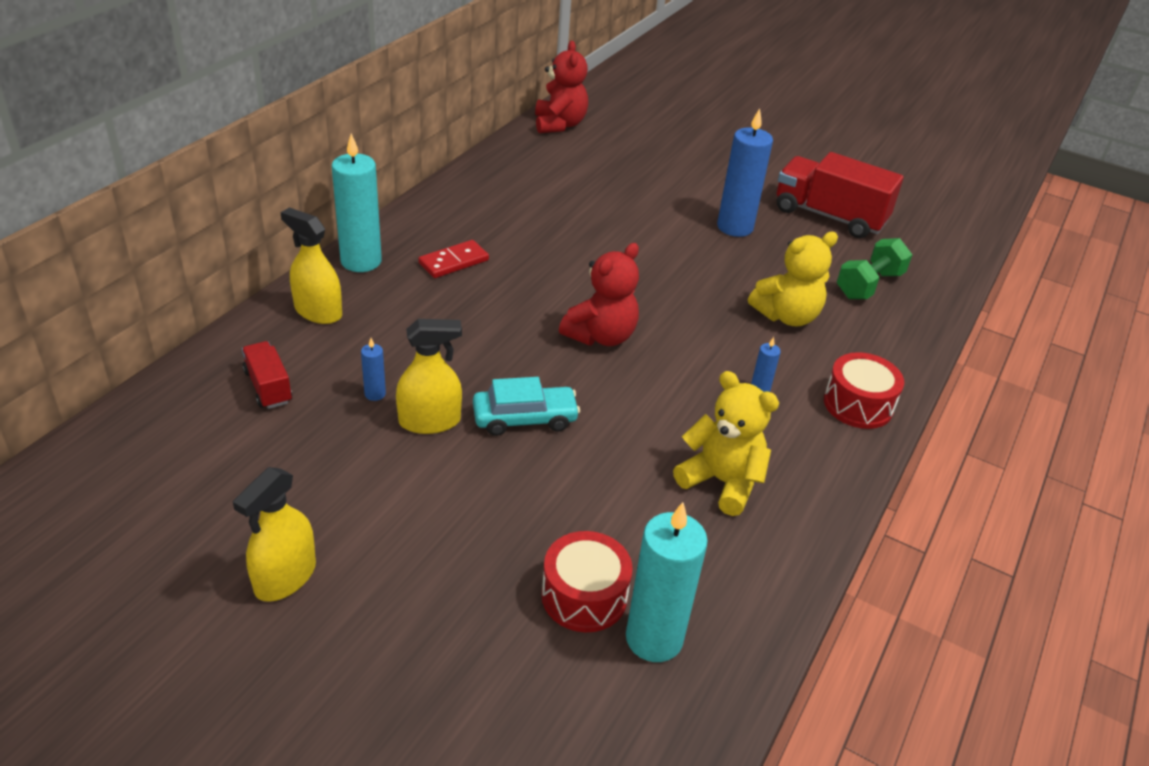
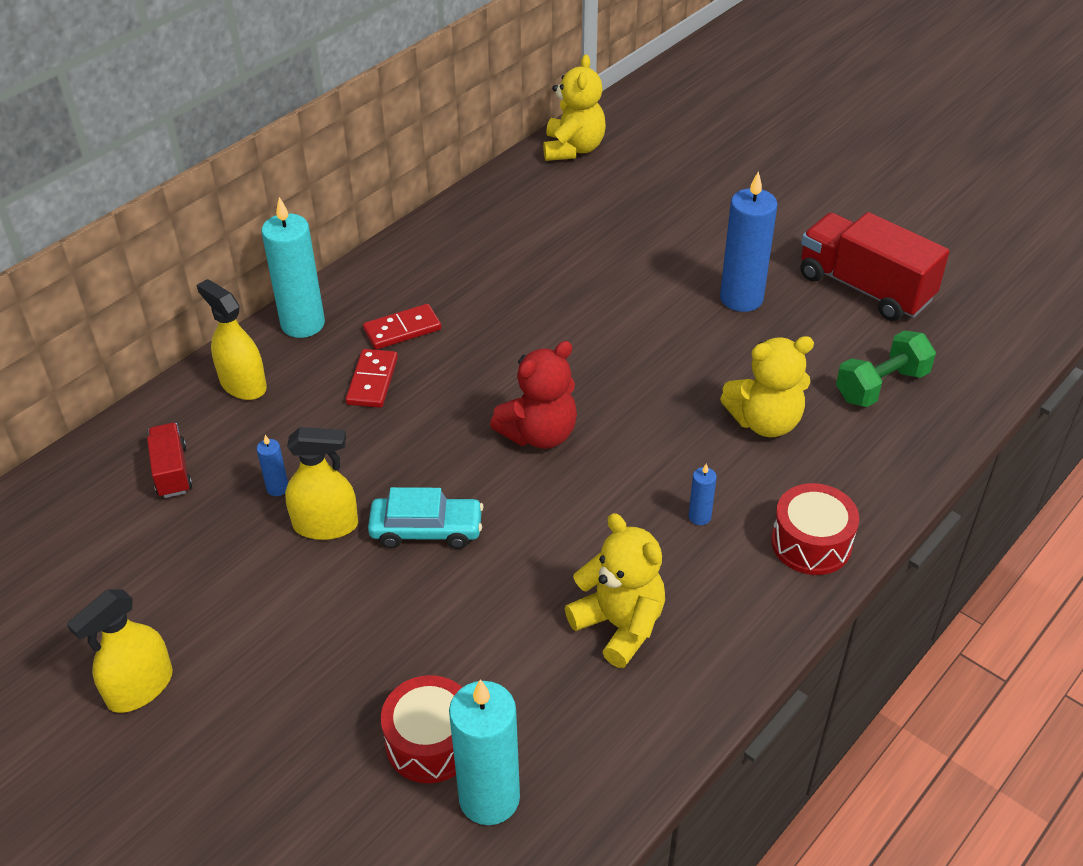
camera: 15 degrees right, 5 degrees up
(439, 303) = (372, 381): none -> red domino
(559, 124) = (573, 149): red teddy bear -> yellow teddy bear

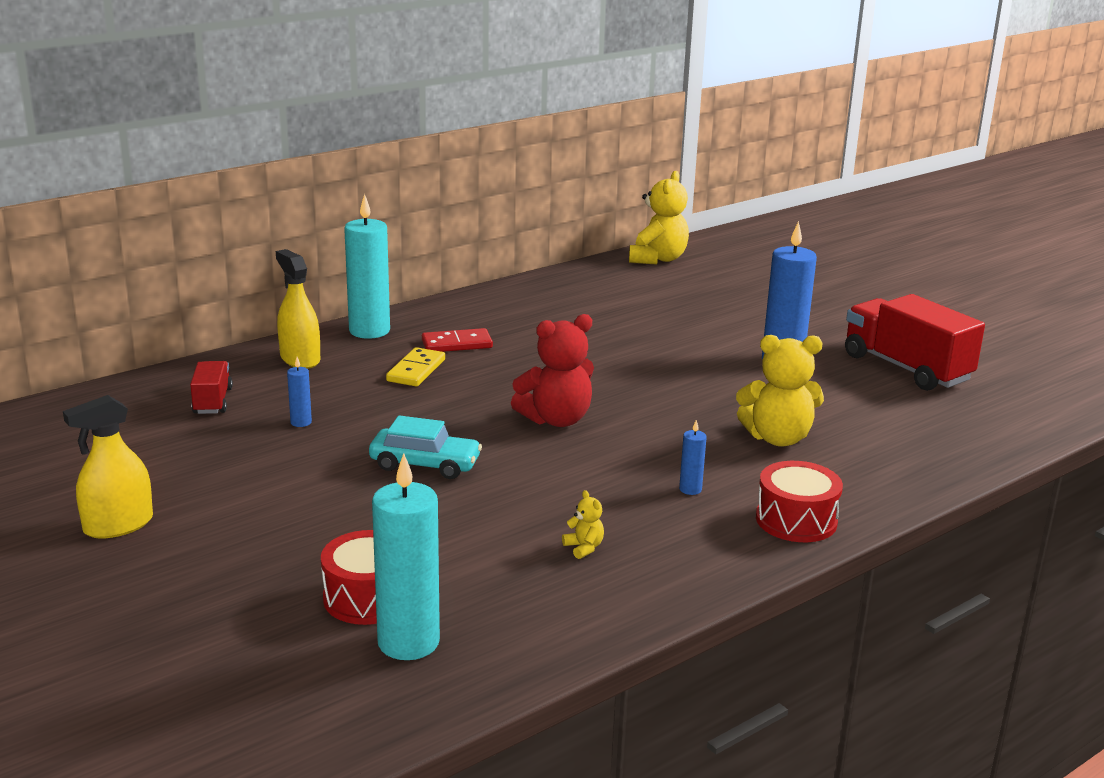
camera: 10 degrees right, 20 degrees down
(325, 525) = (334, 449): yellow spray bottle -> none
(372, 381) = (416, 370): red domino -> yellow domino
(619, 625) = (584, 548): yellow teddy bear -> yellow teddy bear, size x0.43
(881, 386) = (902, 429): green dumbbell -> none

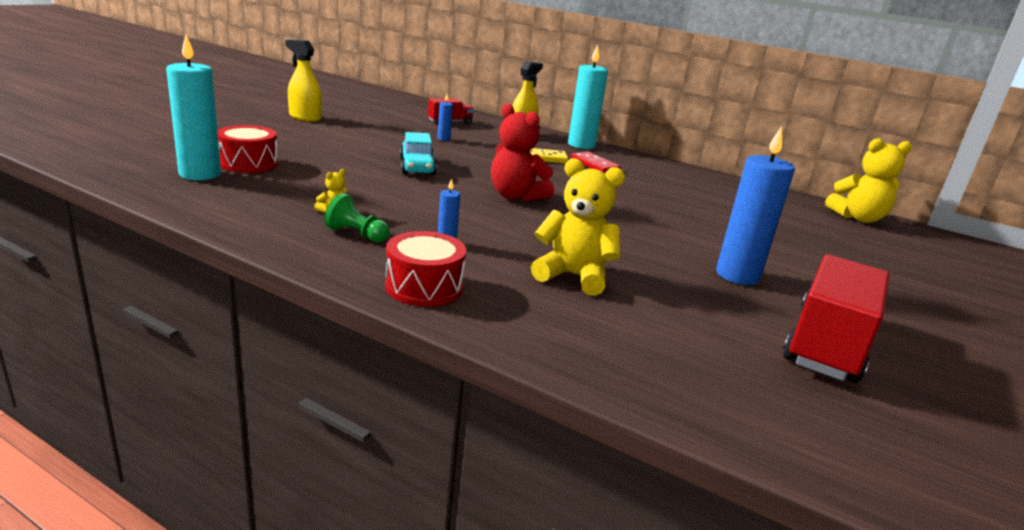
camera: 65 degrees right, 0 degrees up
(659, 540) = (357, 234): none -> green pawn
(777, 438) = (573, 276): yellow teddy bear -> yellow teddy bear turned 135 degrees clockwise

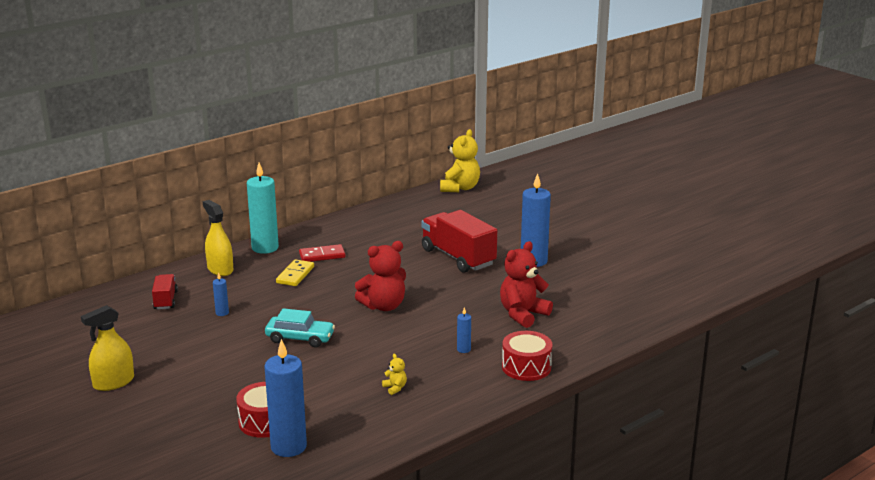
camera: 65 degrees left, 0 degrees up
(200, 174) = (288, 447): turquoise candle -> blue candle
(357, 234) = (441, 382): green pawn -> none
(573, 276) = (523, 314): yellow teddy bear -> red teddy bear
(826, 345) = (613, 263): red truck -> red truck (458, 257)

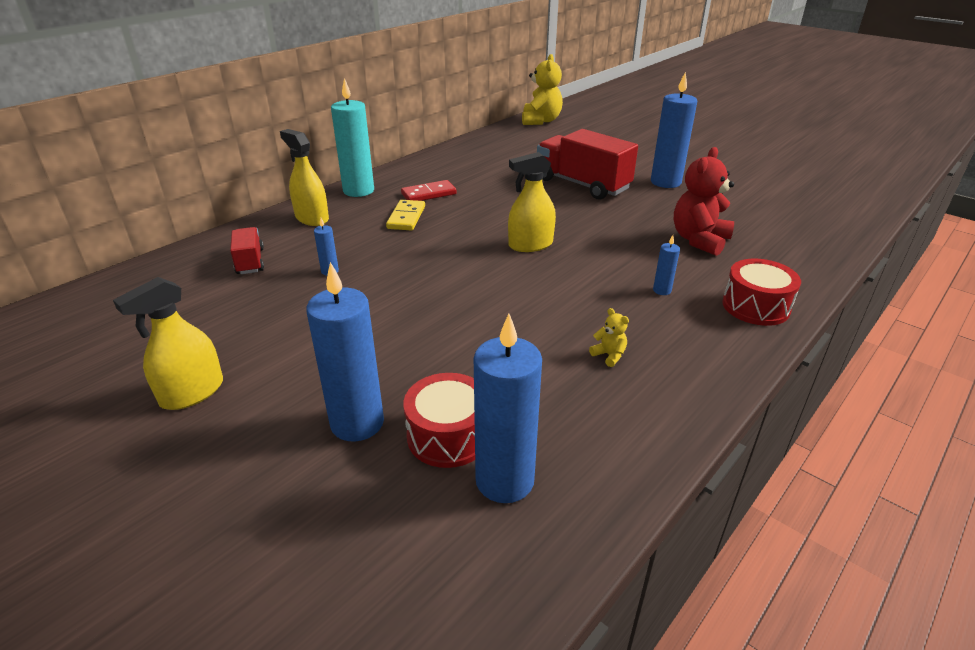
camera: 10 degrees left, 10 degrees up
(211, 409) = (357, 423): none -> blue candle
(300, 338) = (445, 296): turquoise car -> none
(383, 306) = (530, 245): red teddy bear -> yellow spray bottle

